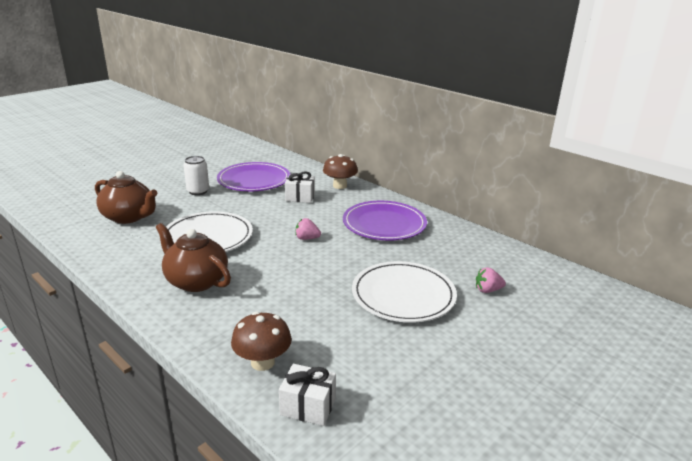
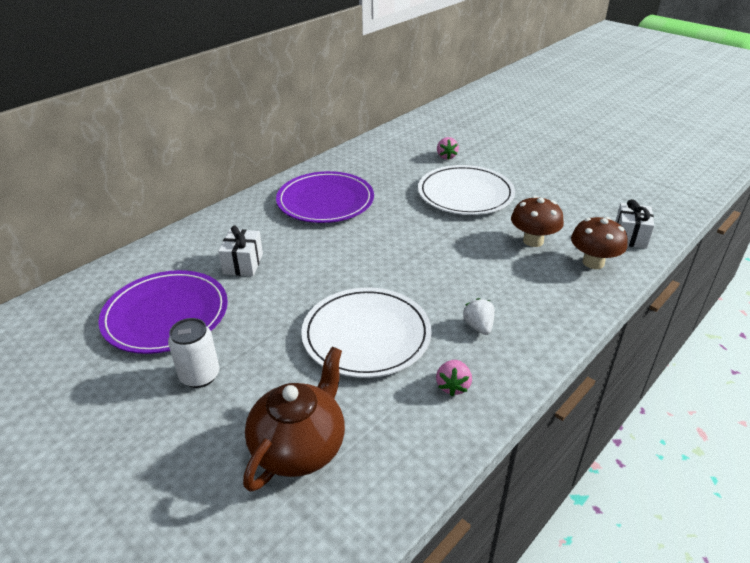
camera: 90 degrees left, 10 degrees up
(196, 281) = (478, 326): brown teapot -> white strawberry
(307, 238) = (364, 251): pink strawberry -> pink strawberry (453, 386)
(340, 186) = (210, 232): brown mushroom -> brown mushroom (533, 241)

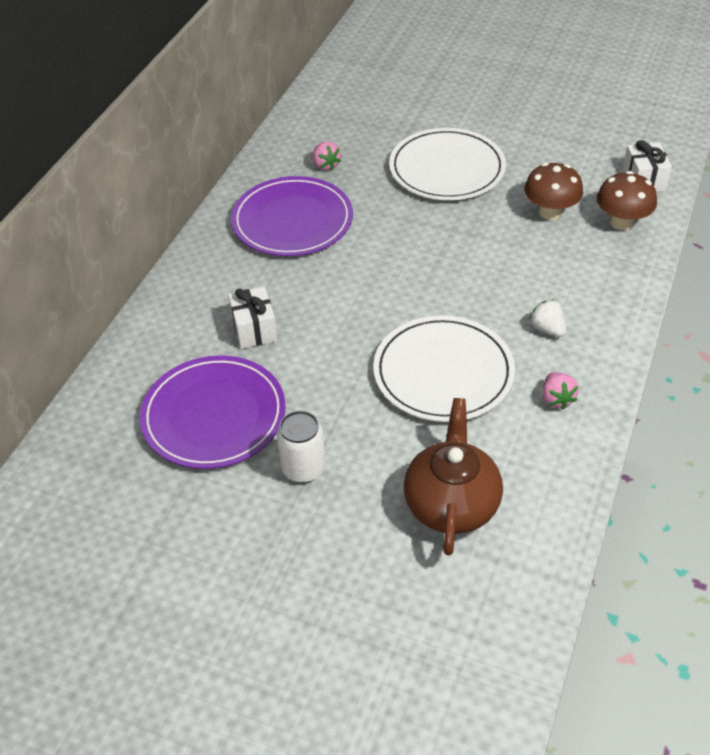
camera: 20 degrees left, 10 degrees up
(446, 156) = (395, 120): pink strawberry -> pink strawberry (326, 165)

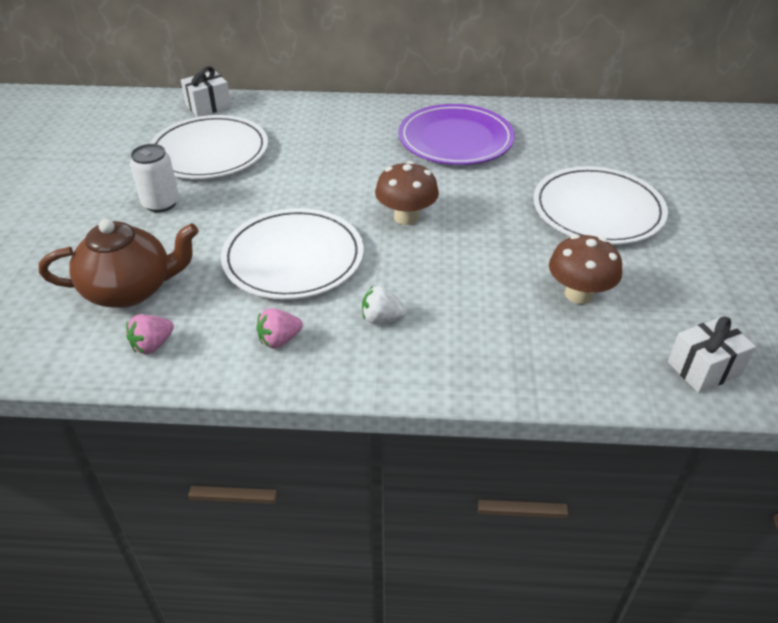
camera: 70 degrees right, 5 degrees down
(214, 415) = (209, 152): purple plate -> white plate
(254, 329) = (310, 149): white gift -> white gift (208, 106)
(326, 165) = (545, 140): pink strawberry -> pink strawberry (152, 345)
(547, 329) = (382, 319): white strawberry -> white strawberry turned 120 degrees counterclockwise
(621, 222) = (602, 357): brown mushroom -> brown mushroom (406, 217)

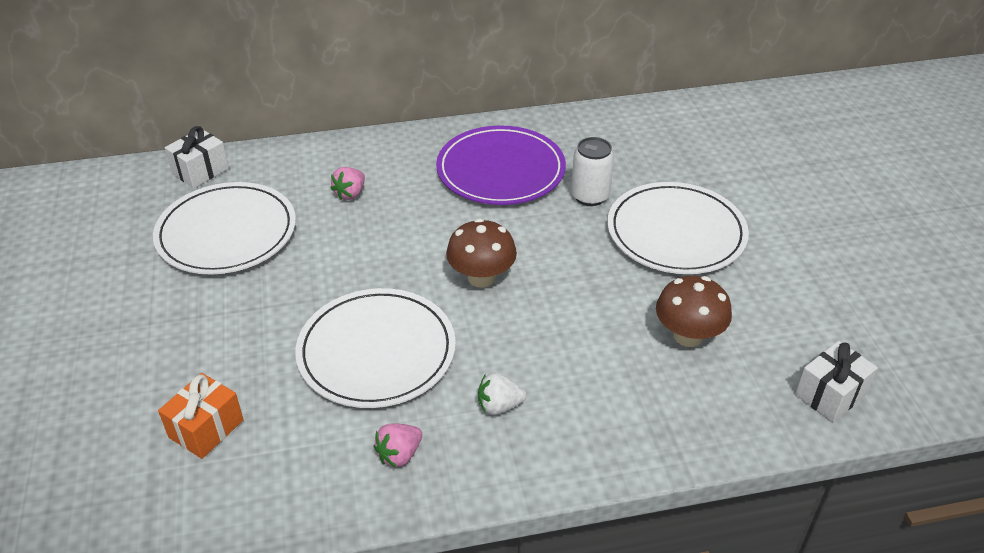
camera: 15 degrees left, 0 degrees up
(130, 290) = (206, 428): brown teapot -> orange gift
(152, 345) = (260, 492): pink strawberry -> pink strawberry (350, 194)
(161, 203) = (196, 311): white can -> white can (590, 196)

